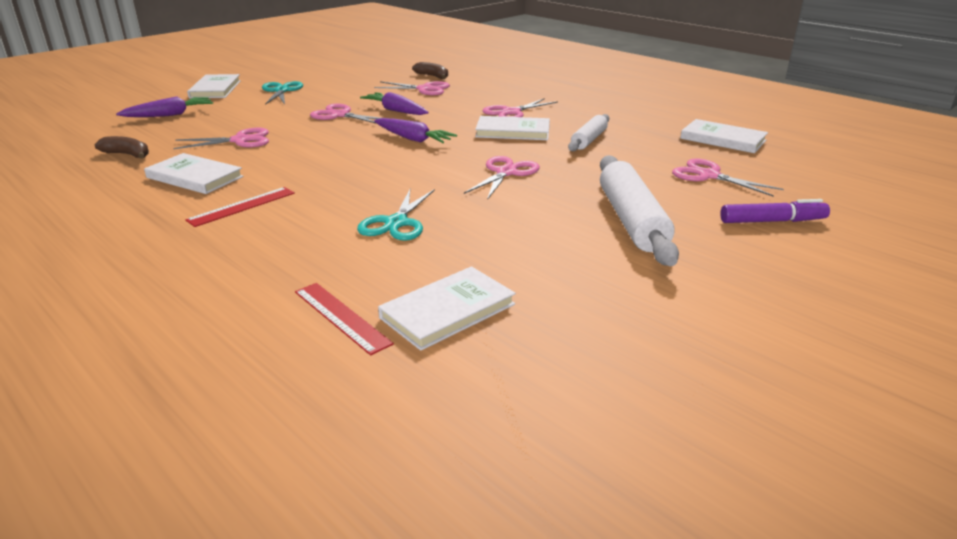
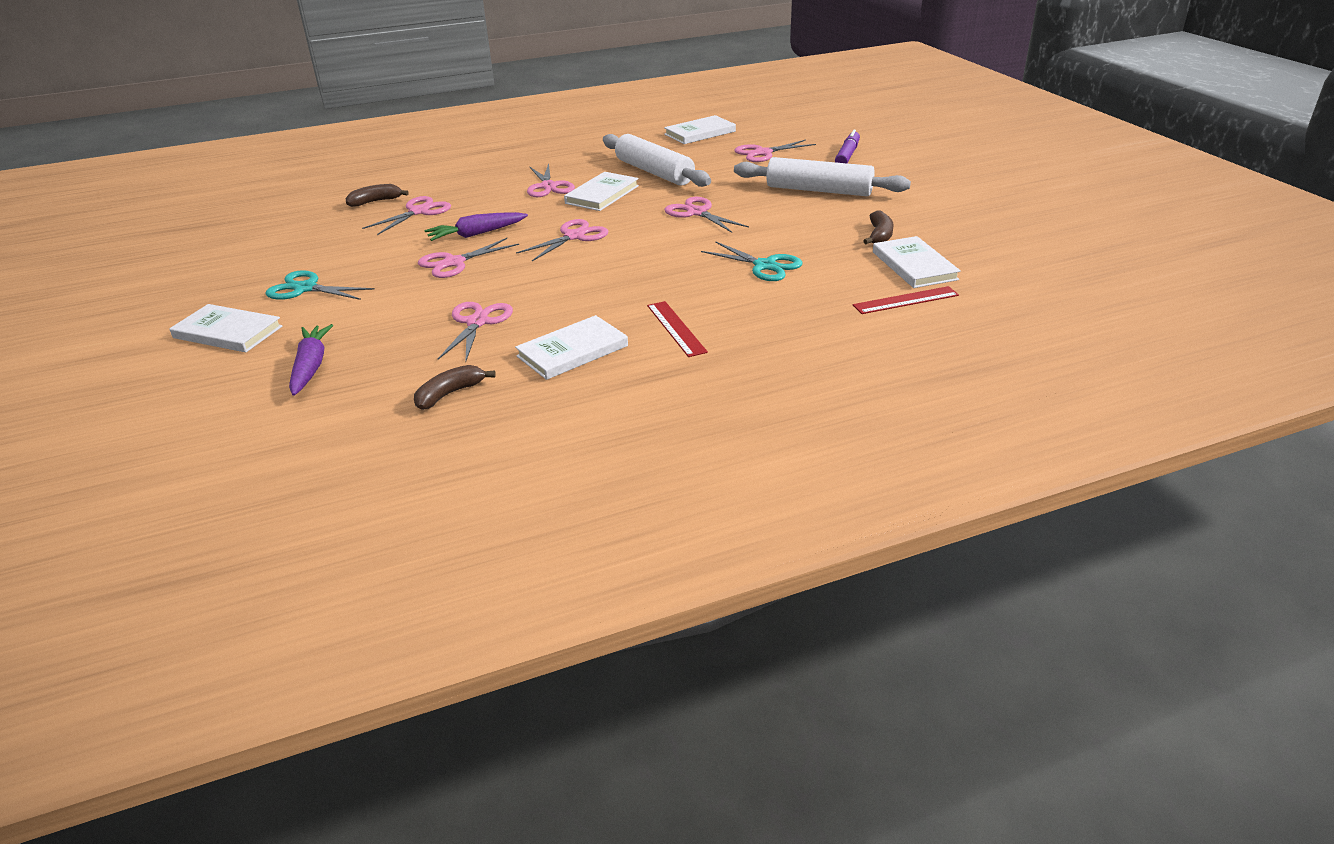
camera: 65 degrees left, 5 degrees up
(413, 139) = (574, 236): purple carrot -> pink scissors
(526, 276) = (879, 235): none -> brown banana
(589, 140) = (654, 172): white rolling pin -> white rolling pin, size x1.69

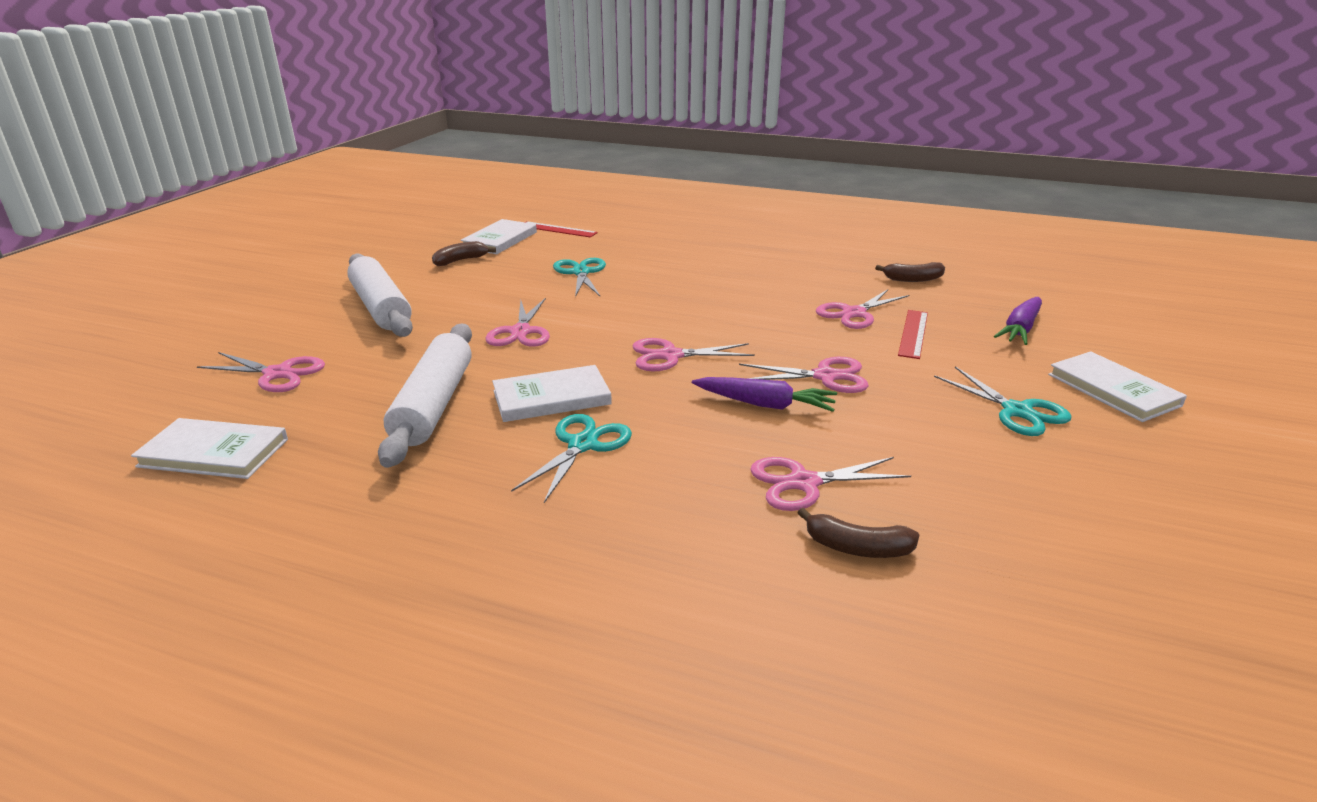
camera: 140 degrees left, 5 degrees down
(548, 186) = (583, 445): pink scissors -> turquoise scissors
(572, 351) = (803, 273): white book -> none
(676, 328) = (716, 262): red ruler -> red ruler (913, 333)
(847, 155) = (240, 330): purple marker -> none

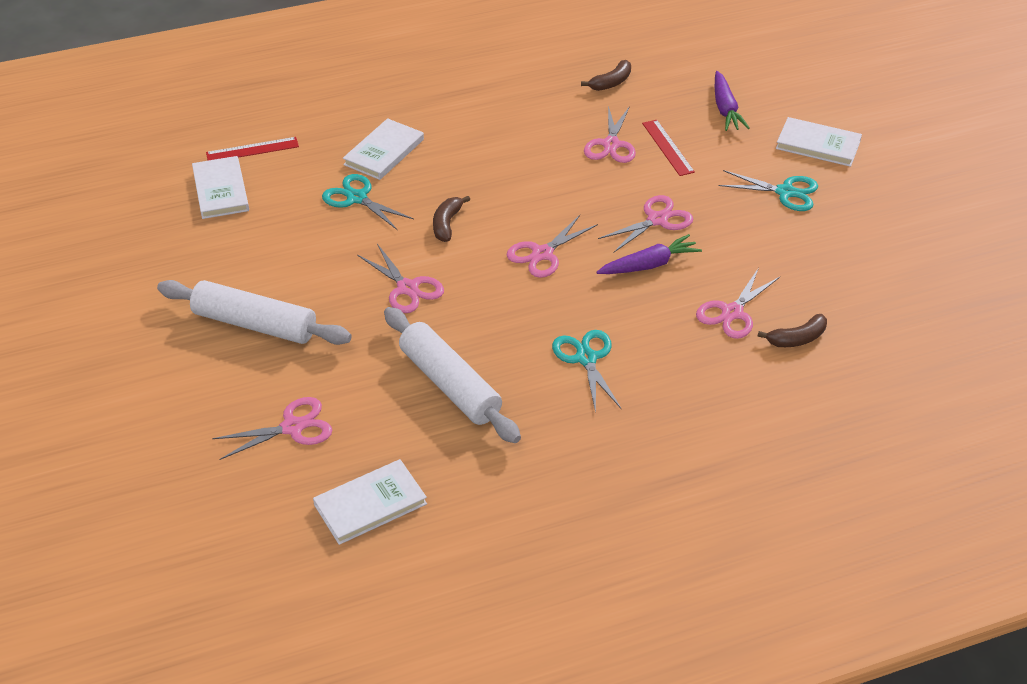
camera: 40 degrees left, 15 degrees up
(460, 260) = (229, 235): brown banana -> brown banana (447, 224)
(551, 398) = (517, 334): white book -> white book (384, 152)

